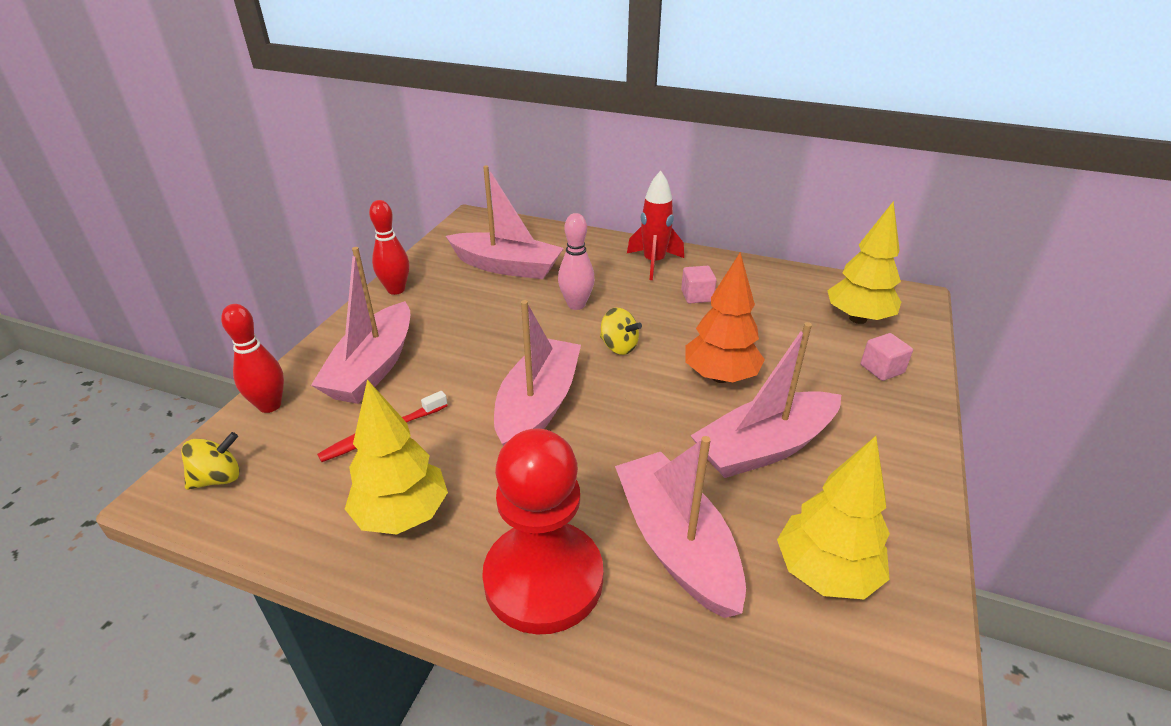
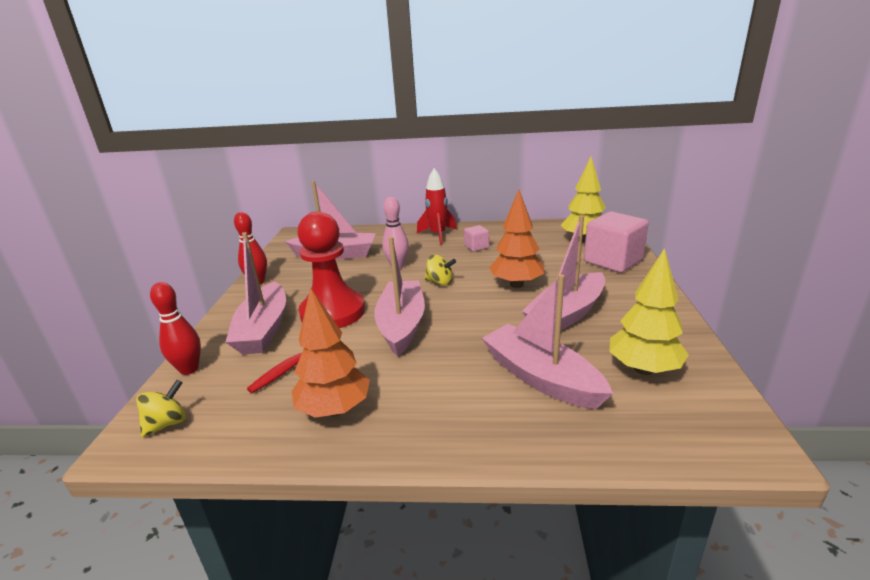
camera: 15 degrees left, 10 degrees down
(402, 515) = (334, 410): yellow tree -> orange tree
(543, 579) = (462, 420): red pawn -> red pawn (333, 312)
(881, 369) = (613, 261): pink cube -> pink cube, size x2.07

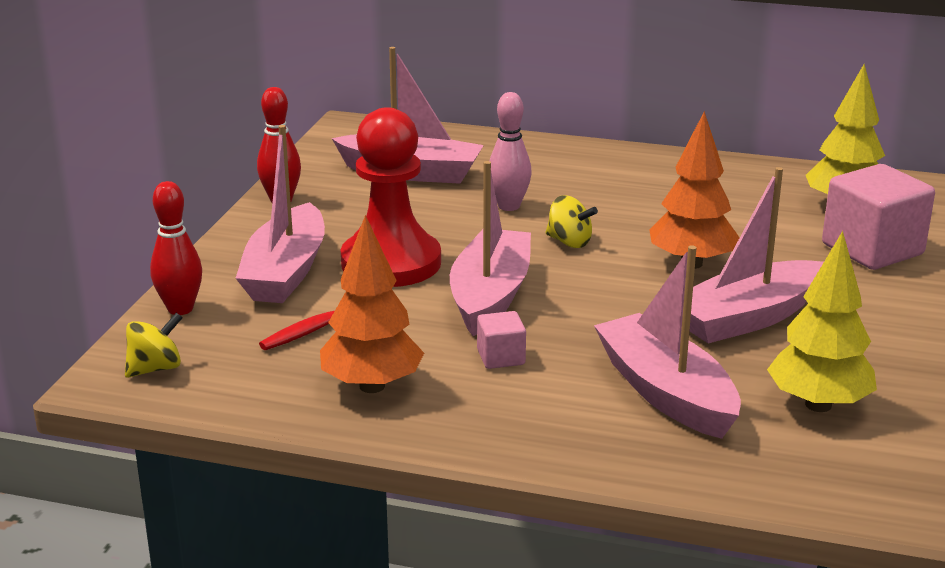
camera: 10 degrees right, 0 degrees up
(438, 235) = (593, 162): red rocket -> none
(476, 247) = (652, 192): pink cube -> pink cube (501, 357)

